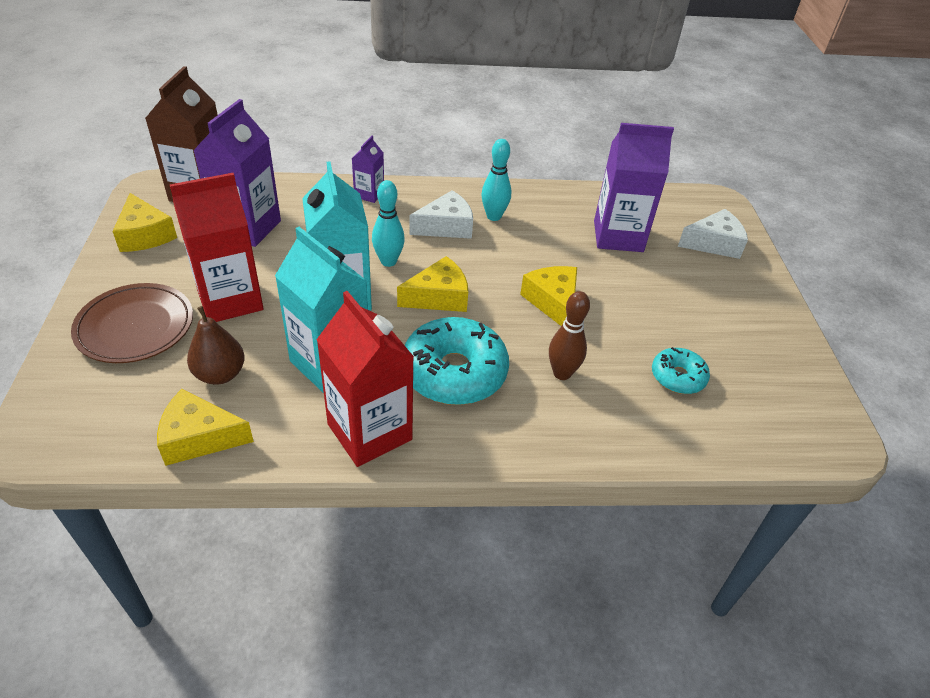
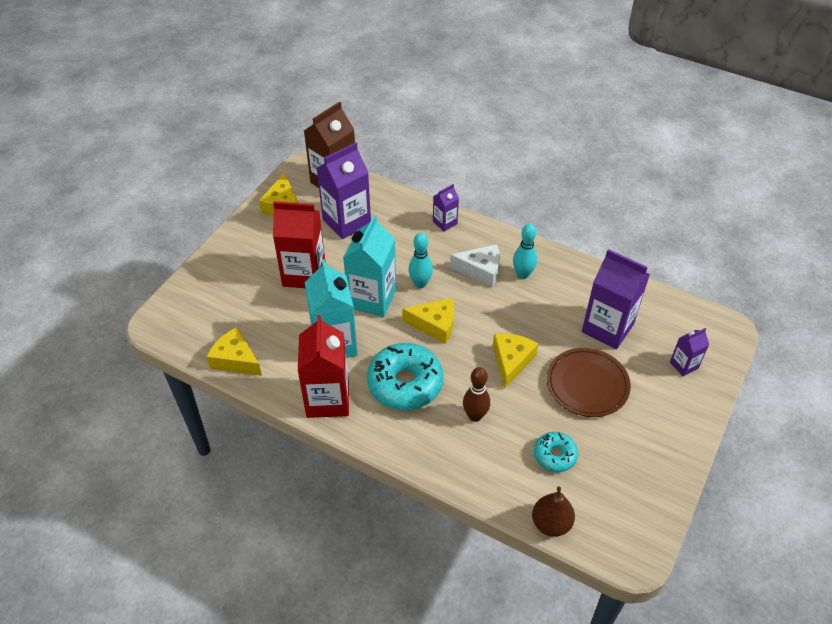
camera: 35 degrees right, 5 degrees up
(135, 327) = (241, 272): brown plate -> brown plate (587, 384)
(220, 374) = (269, 324): brown pear -> brown pear (551, 523)
(713, 243) = (684, 365): white cheese -> purple carton

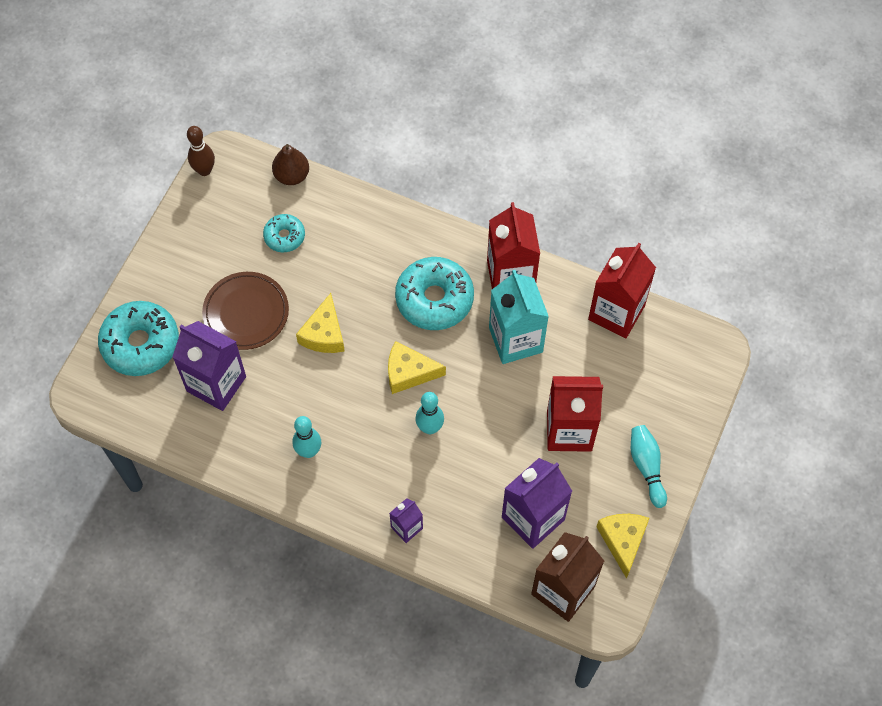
camera: 175 degrees right, 15 degrees up
(235, 359) = (616, 312): yellow cheese -> red carton
(248, 246) = (647, 467): none -> turquoise bowling pin
(372, 299) = (483, 402): turquoise carton -> none
(475, 416) = (361, 270): brown bowling pin -> brown bowling pin (204, 170)
(481, 270) = (359, 454): white cheese -> none
(684, 365) = (140, 344): purple carton -> turquoise donut

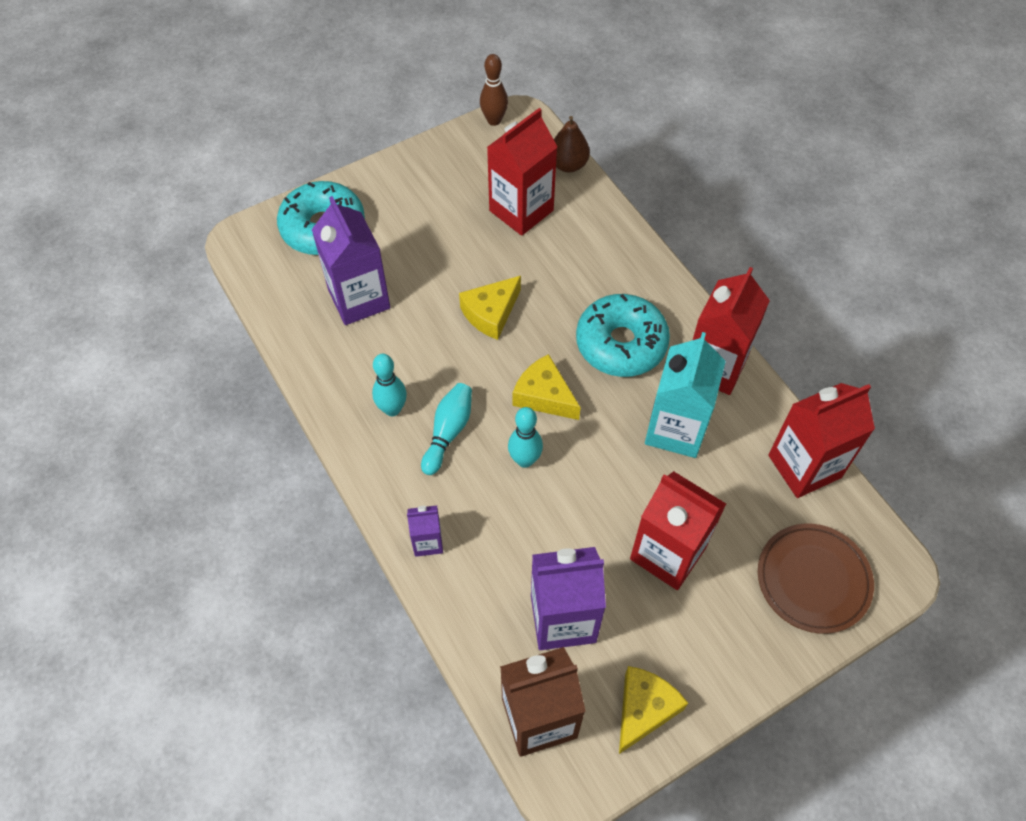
camera: 35 degrees right, 5 degrees down
(246, 313) = (435, 254): brown plate -> brown plate (813, 580)
(284, 236) = (521, 210): turquoise donut -> red carton
(647, 467) = (727, 647): turquoise bowling pin -> turquoise bowling pin (448, 432)

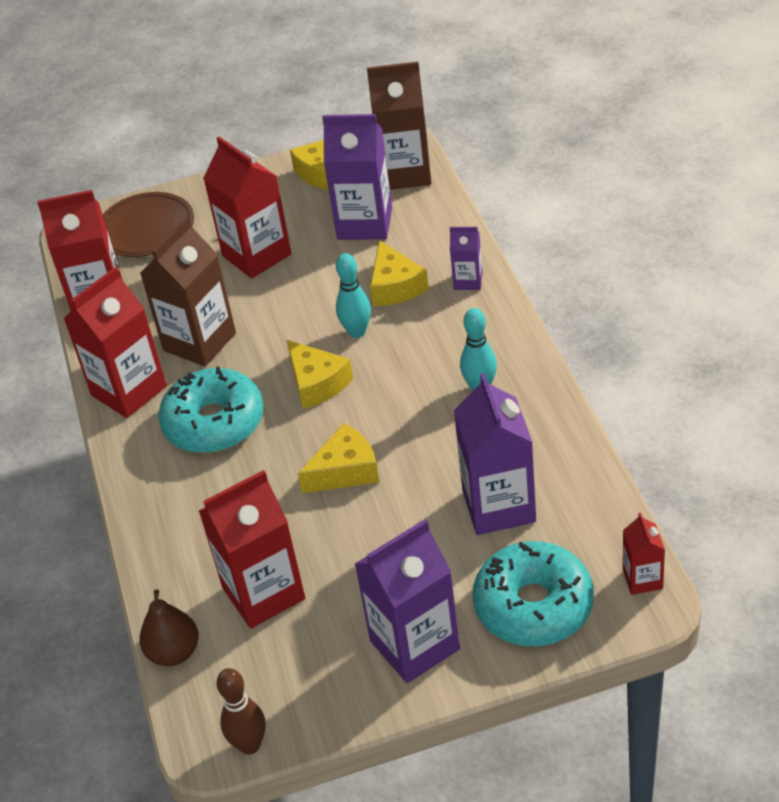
camera: 160 degrees left, 15 degrees down
(245, 256) = (642, 579): none -> red carton
(402, 191) = (414, 645): none -> purple carton
(448, 432) = (426, 362): turquoise bowling pin -> none
(502, 525) = (395, 286): none -> yellow cheese
(675, 429) = (199, 342): turquoise carton -> brown carton

